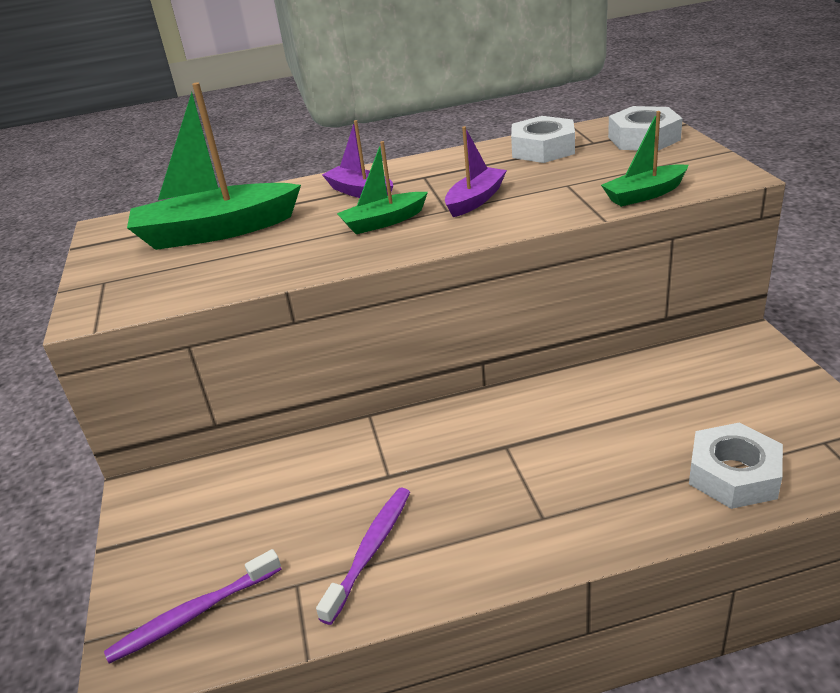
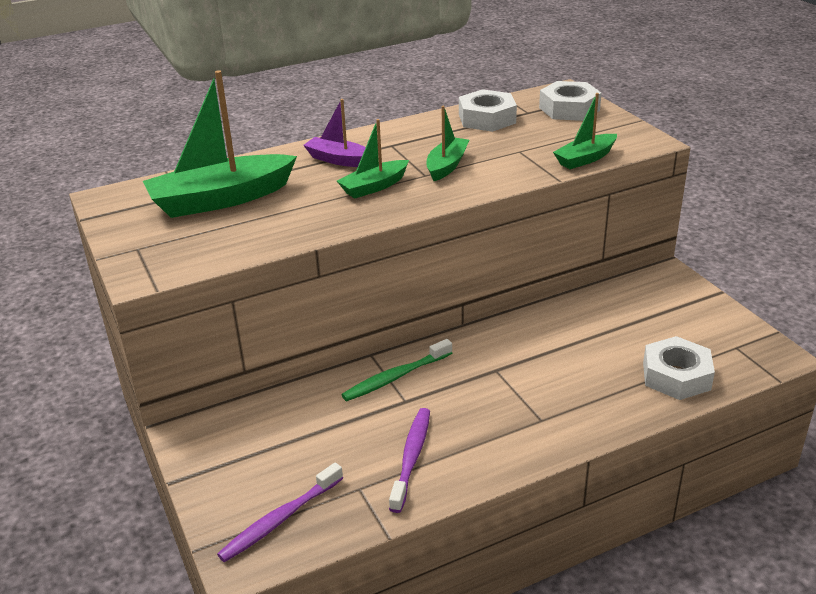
camera: 15 degrees left, 0 degrees up
(387, 445) = (395, 377): none -> green toothbrush
(475, 200) = (447, 166): purple boat -> green boat

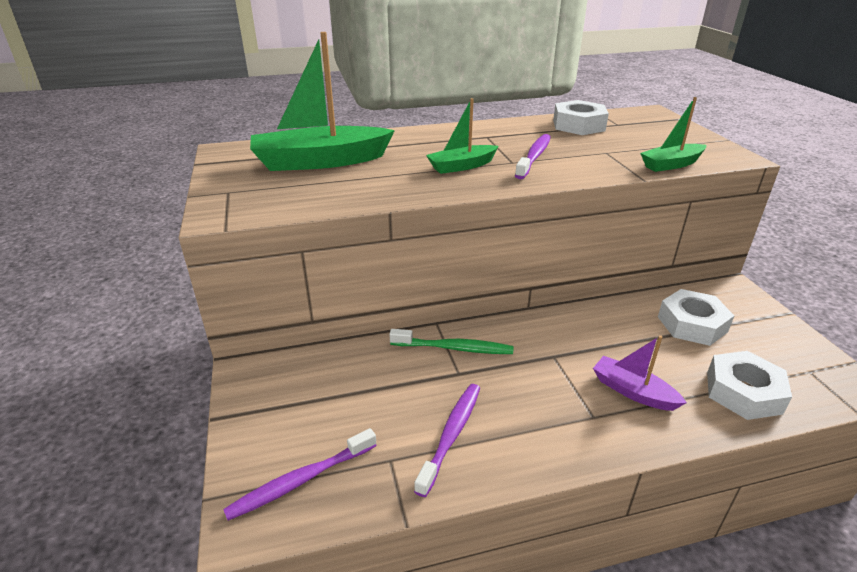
camera: 10 degrees right, 0 degrees up
(339, 160) = (436, 143): purple boat -> purple boat (633, 391)
(395, 377) = (454, 348): green toothbrush -> green toothbrush turned 150 degrees counterclockwise
(447, 166) = (534, 157): green boat -> purple toothbrush
(569, 109) = (657, 125): white nut -> white nut (692, 324)

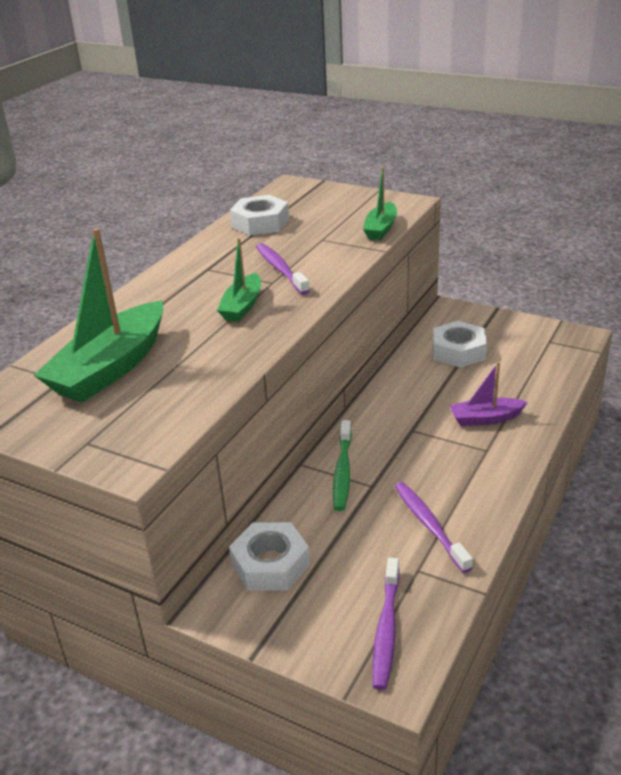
camera: 45 degrees left, 0 degrees up
(454, 348) = (342, 471): green toothbrush -> green toothbrush turned 135 degrees clockwise
(743, 392) = (536, 377): white nut -> white nut (270, 564)

